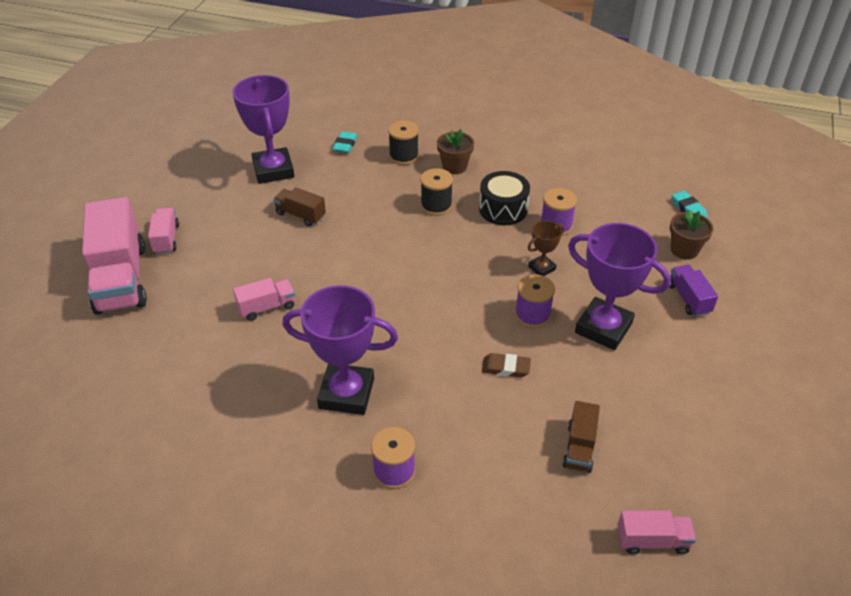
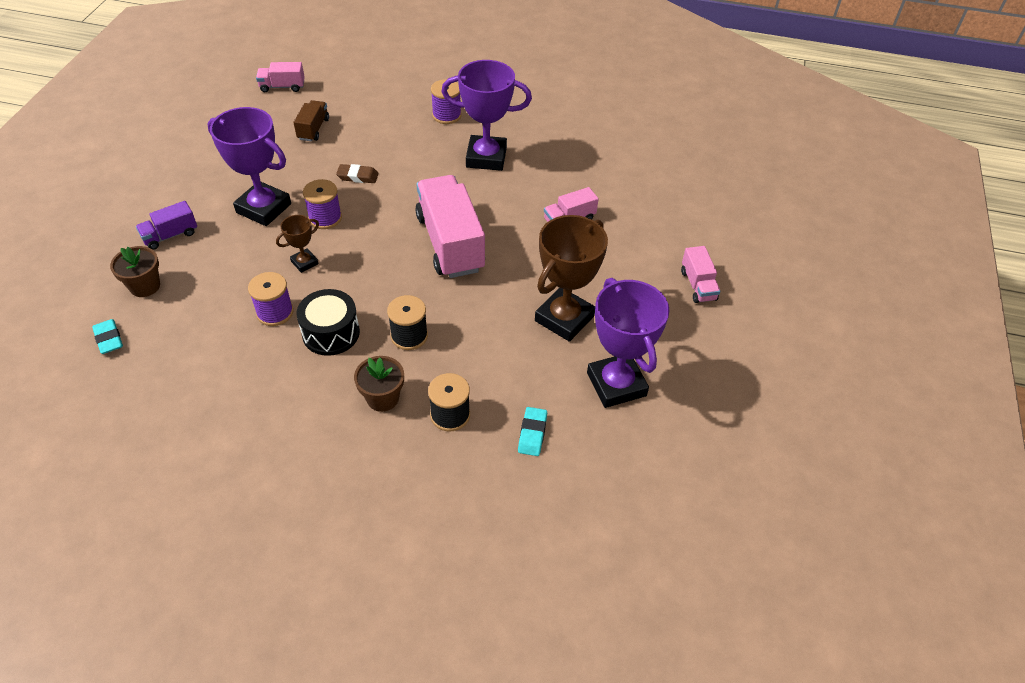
camera: 175 degrees right, 5 degrees up
(121, 278) = (718, 243): pink truck -> pink truck (450, 243)
(300, 215) = (564, 318): brown truck -> brown trophy
(688, 299) = (170, 235): purple truck -> purple truck turned 75 degrees clockwise

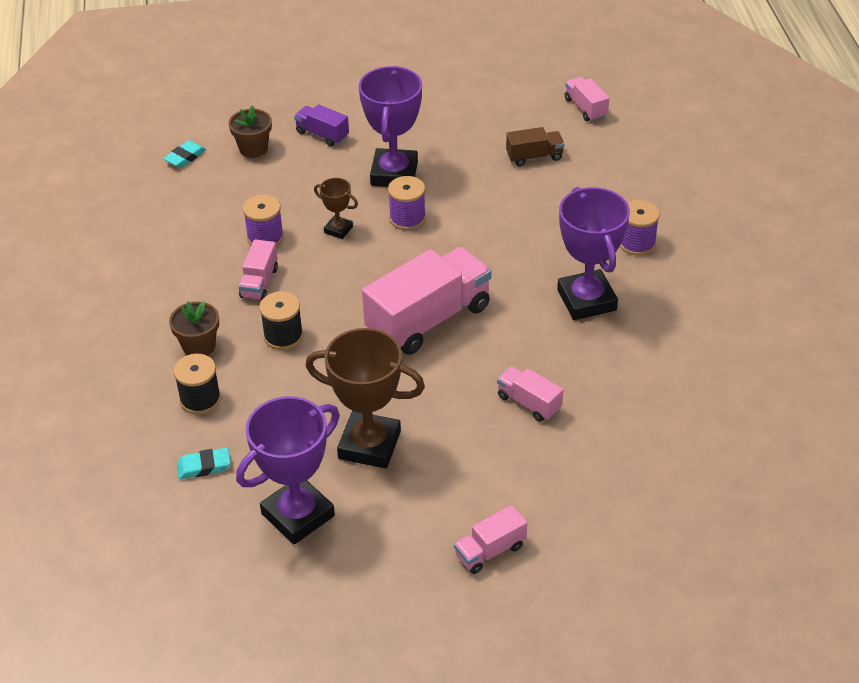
camera: 70 degrees right, 5 degrees down
(331, 333) = (259, 282): black drum -> pink truck
(357, 176) = (483, 216): brown eraser -> none

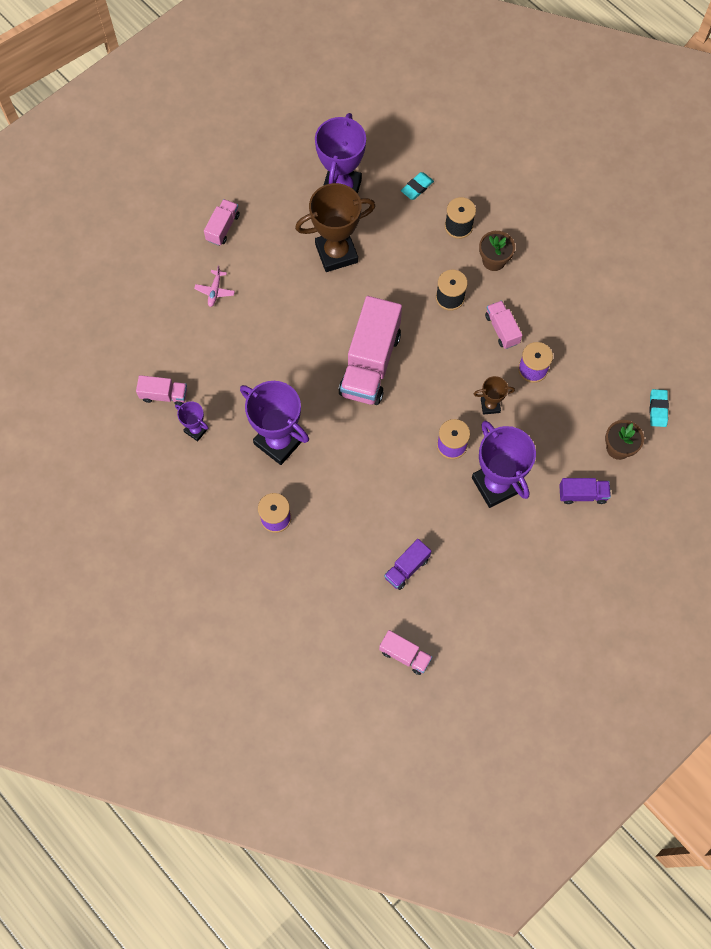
camera: 145 degrees right, 25 degrees up
(529, 403) = (264, 336): pink truck -> pink truck (164, 395)
(534, 157) = (407, 568): brown truck -> purple truck
(554, 480) = (215, 291): none -> pink plane
(674, 351) = (196, 430): none -> purple trophy

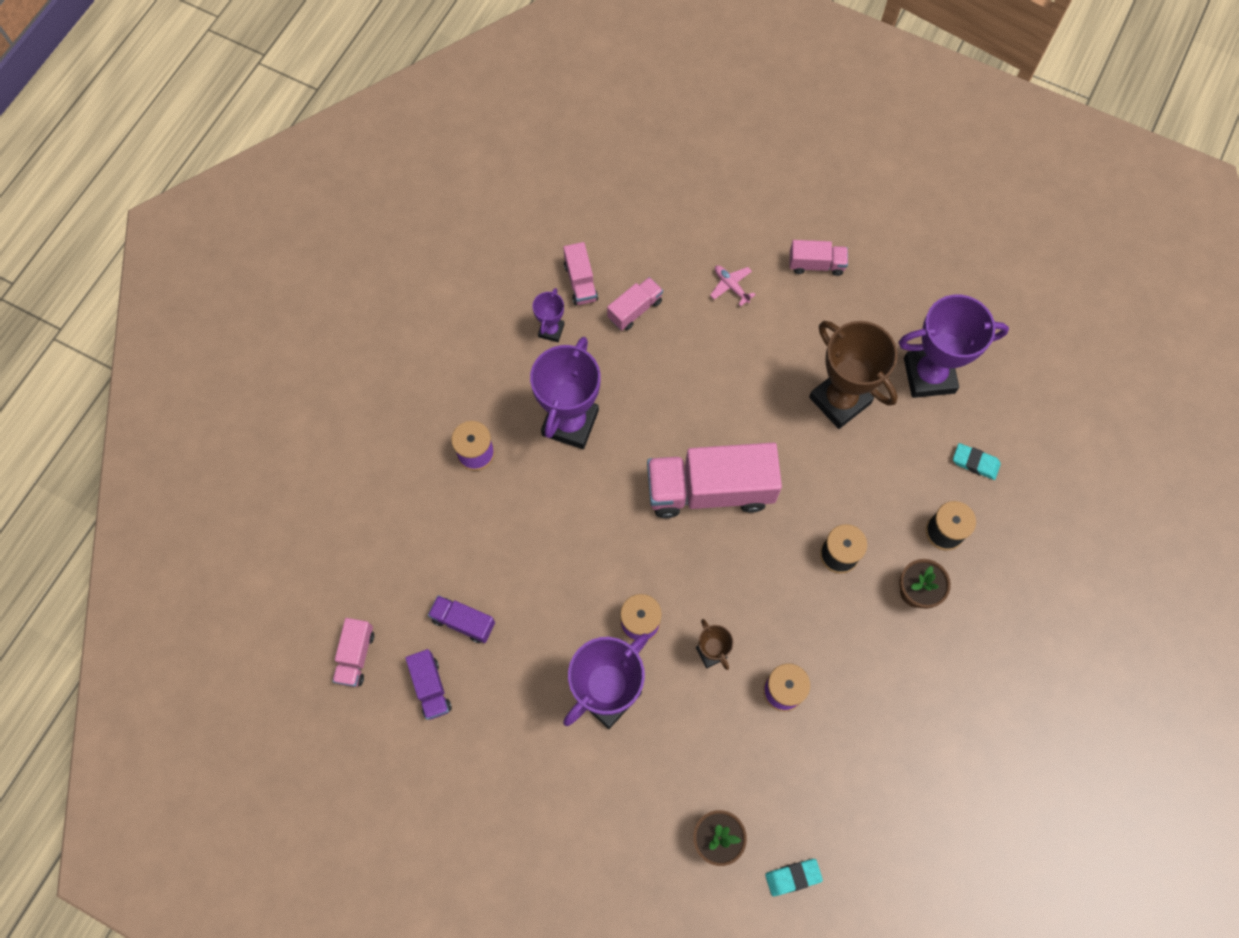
camera: 70 degrees right, 0 degrees up
(215, 291) = (731, 286): pink plane -> pink plane turned 60 degrees clockwise
(502, 329) = (822, 633): pink truck -> pink truck (635, 310)
(582, 494) = (634, 810): purple truck -> purple truck (431, 687)

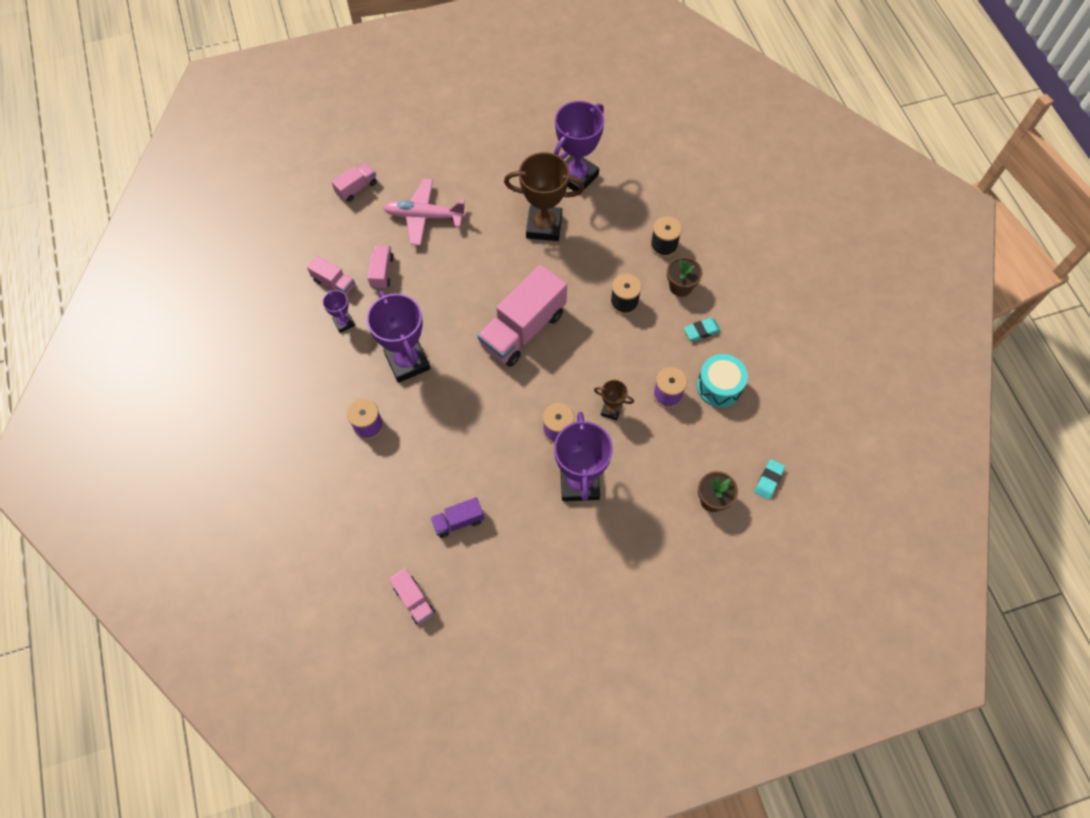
camera: 45 degrees left, 5 degrees down
(431, 687) = (477, 574): purple truck -> none
(731, 286) = (424, 216): pink plane -> pink plane, size x2.11
(816, 264) = (459, 169): pink truck -> pink truck (356, 188)
(844, 733) = (719, 386): none -> turquoise drum
(975, 463) = (643, 200): turquoise eraser -> turquoise eraser (701, 331)

